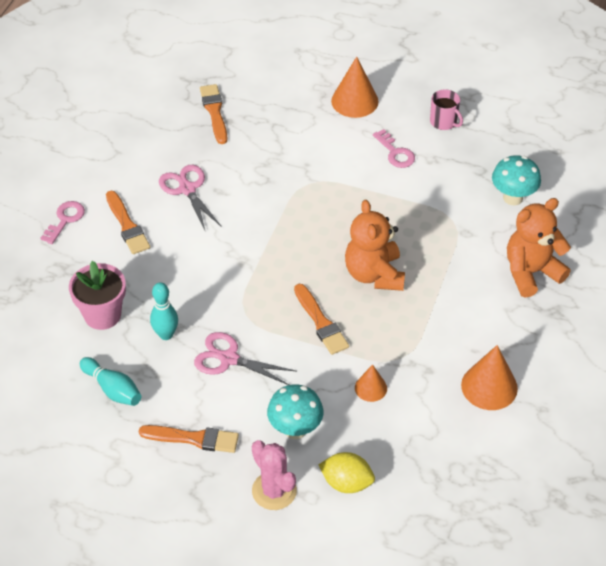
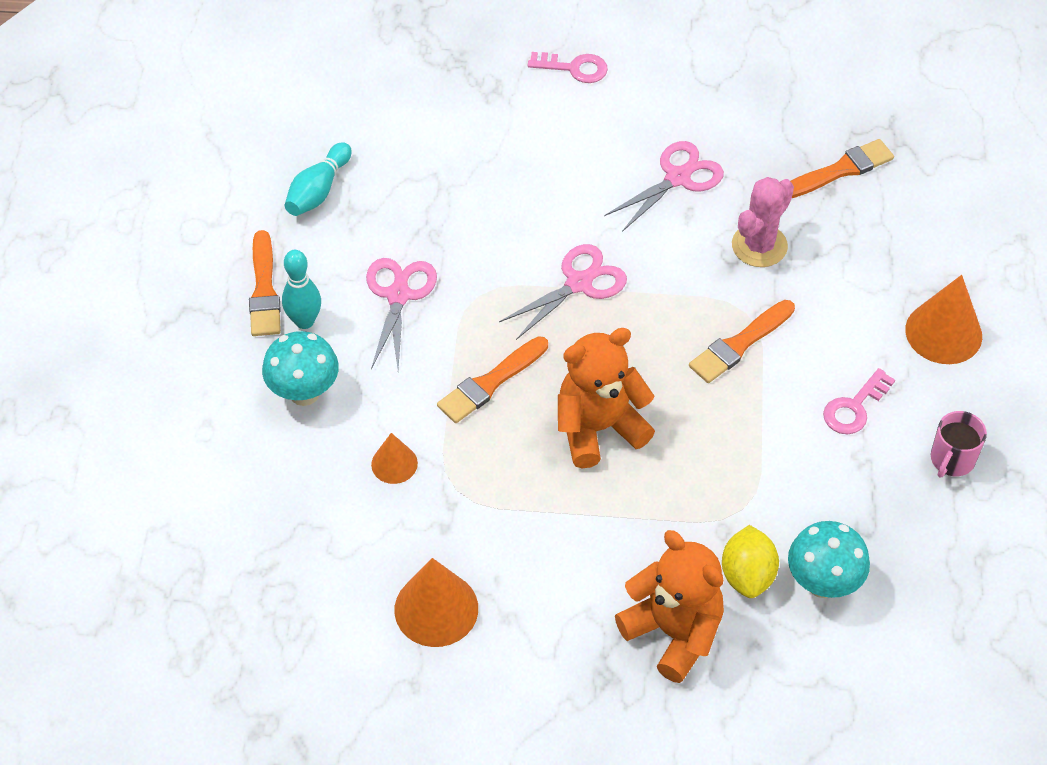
camera: 75 degrees right, 5 degrees up
(102, 315) = (430, 149): pink flower pot -> none
(127, 226) = (587, 132): orange brush -> orange brush (739, 344)
(166, 334) = (418, 220): turquoise bowling pin -> turquoise bowling pin (304, 321)
(255, 259) = (579, 283): none -> pink scissors
(274, 491) = (205, 391): pink cactus -> pink cactus (759, 246)
(346, 483) = (234, 467): yellow lemon -> yellow lemon (747, 575)

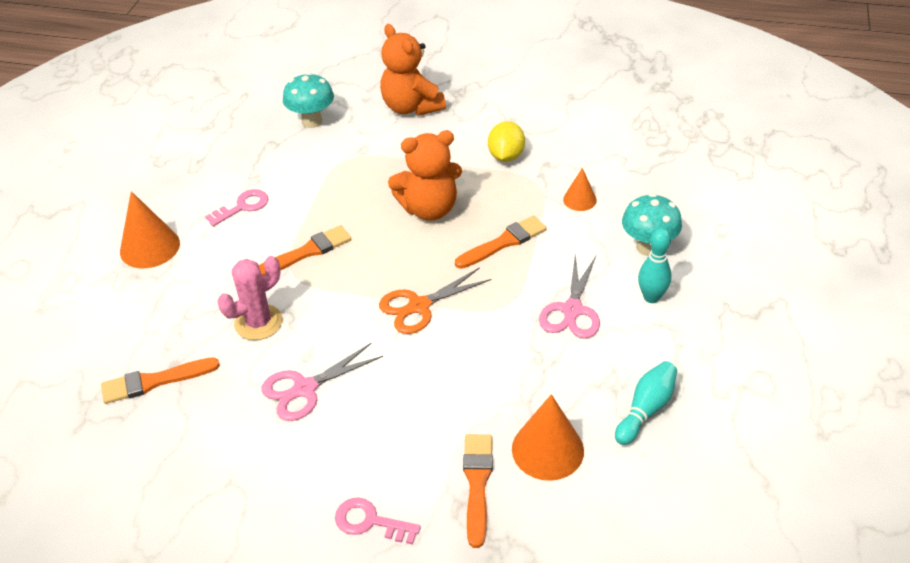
camera: 170 degrees left, 10 degrees down
(264, 290) = (688, 324): orange brush -> orange brush (477, 483)
(436, 609) = (555, 126): orange cone -> orange cone (547, 449)
(579, 283) = (419, 306): pink scissors -> orange scissors
(747, 575) = (356, 128): yellow lemon -> yellow lemon (506, 156)
(952, 459) = (194, 173): pink mug -> none

